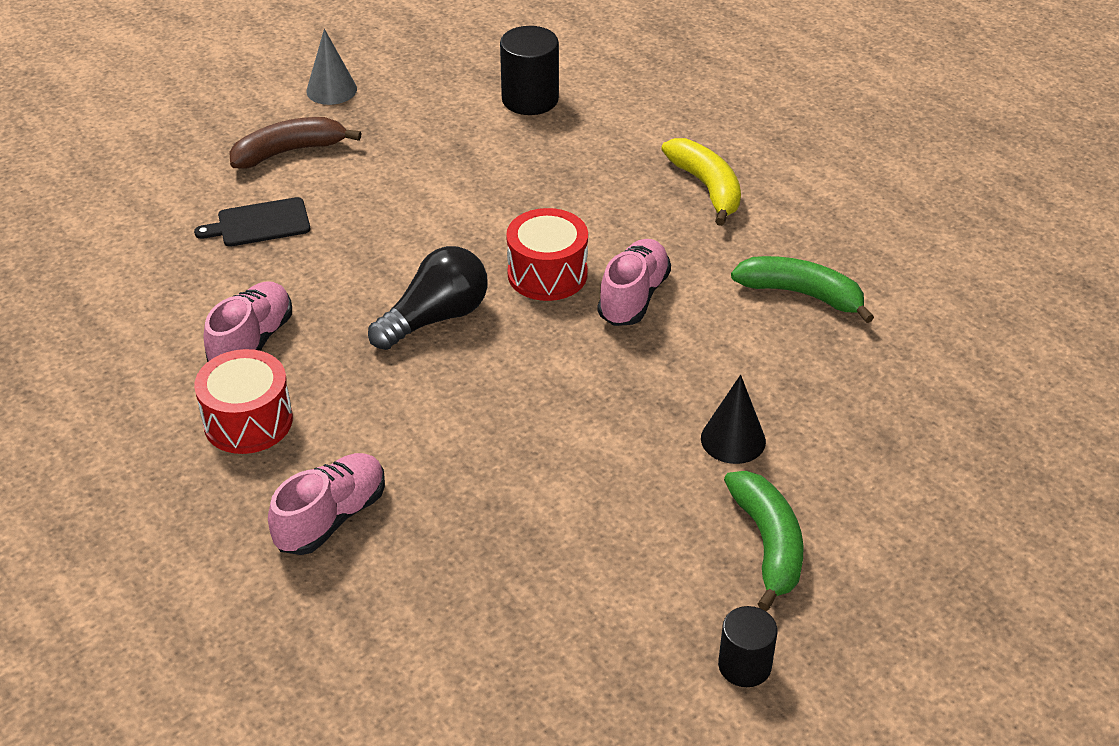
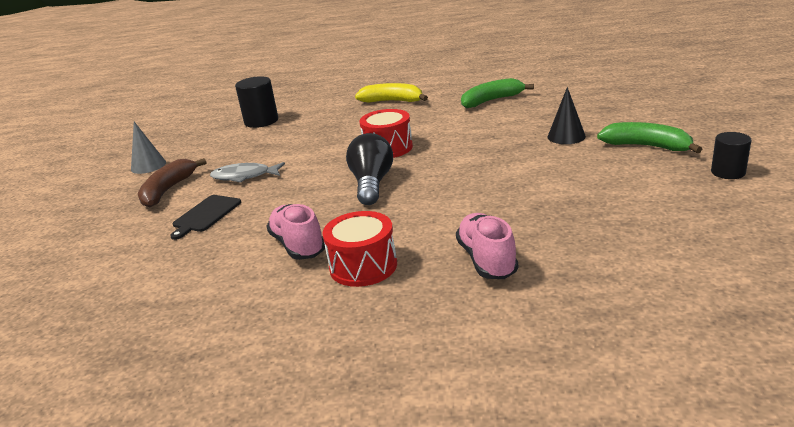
camera: 45 degrees left, 15 degrees down
(369, 192) = (244, 176): none -> grey fish
(633, 297) = (437, 133): pink shoe -> none

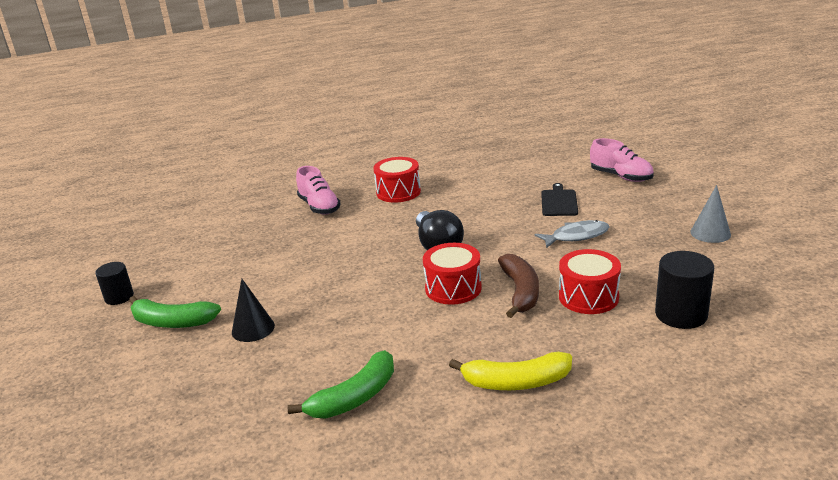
camera: 160 degrees right, 0 degrees up
(168, 190) = (633, 214): brown banana -> brown banana (520, 292)
(298, 245) = (455, 195): pink shoe -> pink shoe (621, 177)
(300, 134) = (588, 297): none -> red drum

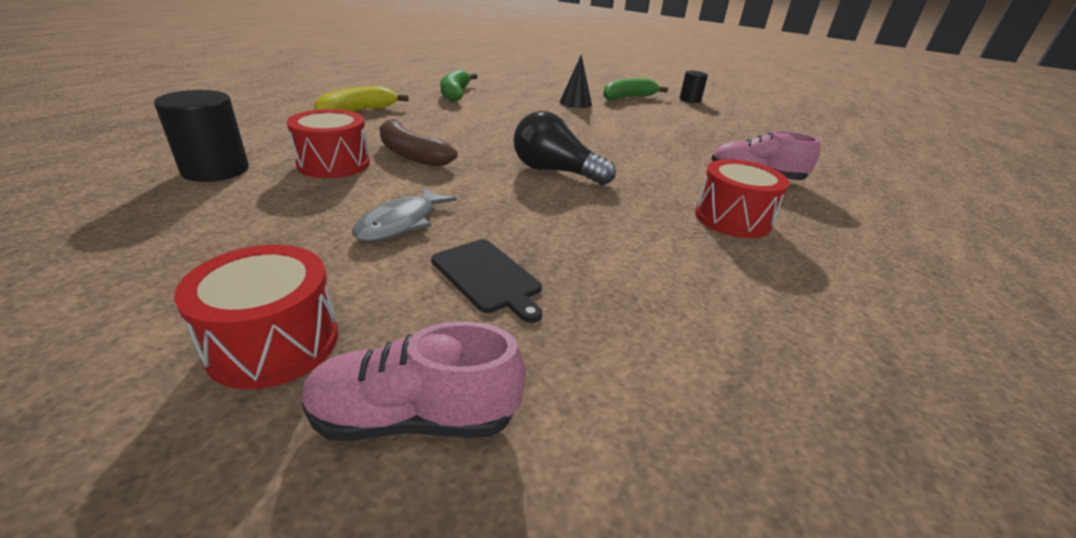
camera: 130 degrees right, 5 degrees up
(453, 288) = (479, 144): red drum -> red drum (274, 343)
(710, 233) = (146, 295): grey cone -> none

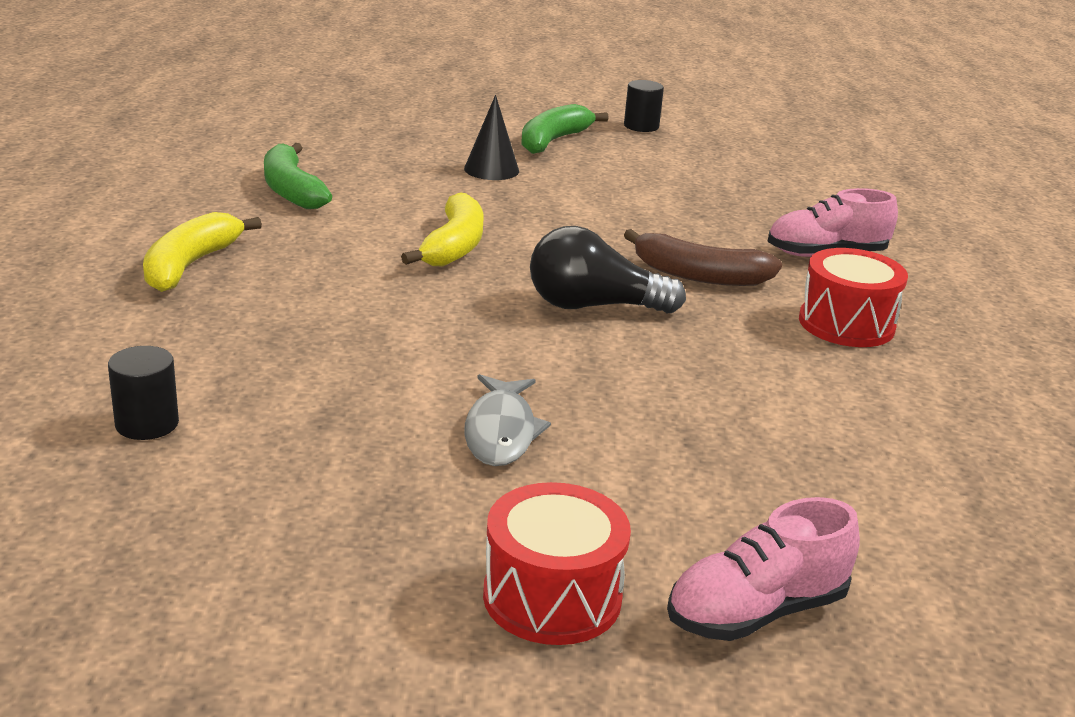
camera: 25 degrees left, 5 degrees down
(216, 170) = (147, 424): black cylinder -> black cylinder, size x0.64
(334, 164) = (296, 369): red drum -> none
(411, 154) = (377, 325): brown banana -> brown banana (699, 275)
(487, 277) = (671, 468): black cutting board -> none
(508, 129) = (453, 246): none -> yellow banana

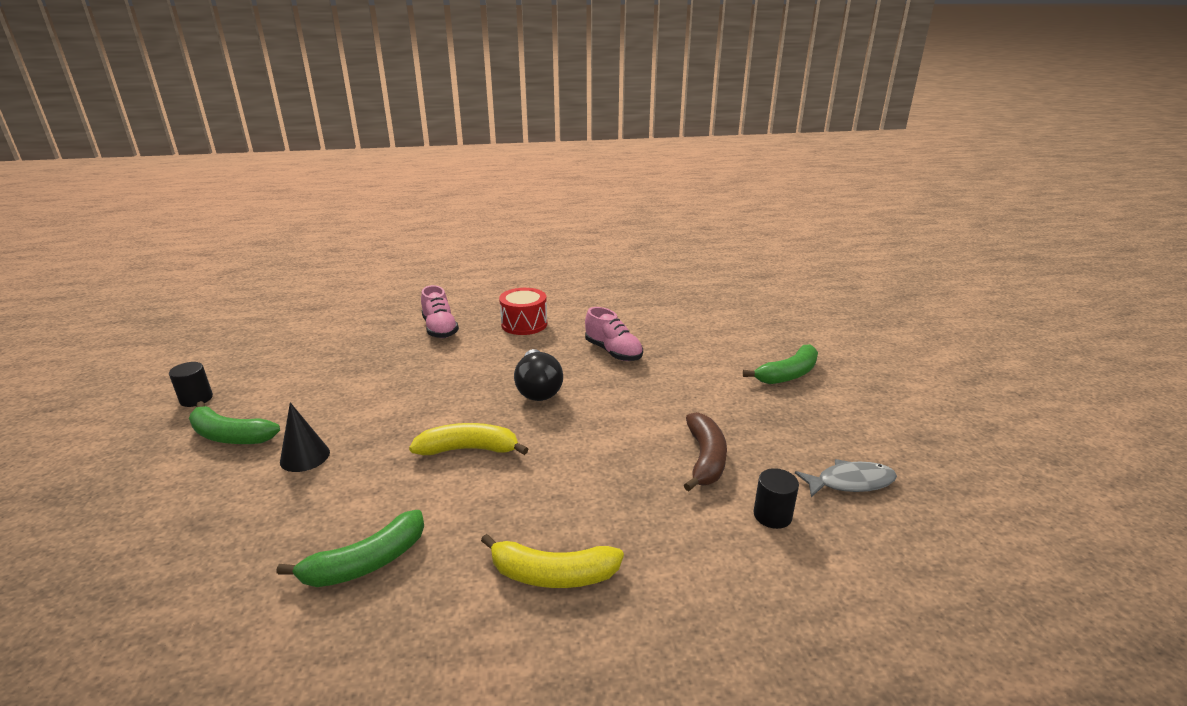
camera: 100 degrees left, 0 degrees up
(501, 432) = (687, 399): grey fish -> grey fish (850, 482)
(552, 597) = (788, 374): red drum -> green banana
(699, 275) = (483, 361): brown banana -> brown banana (705, 459)
(756, 612) = (757, 338): pink shoe -> pink shoe (613, 352)

